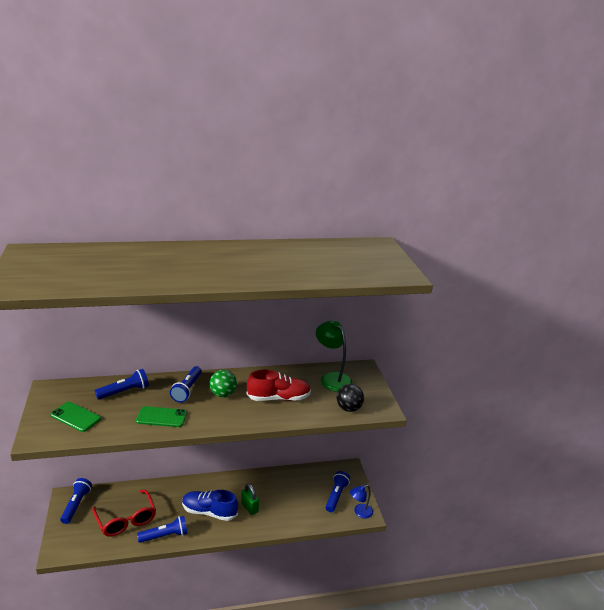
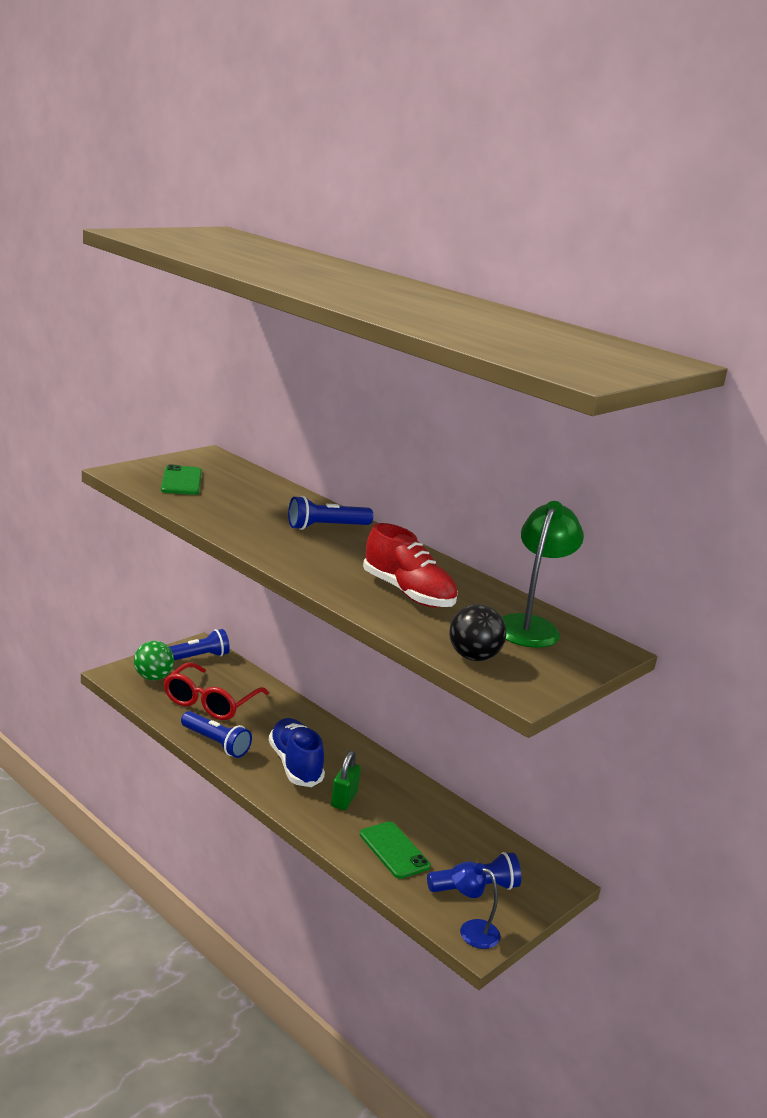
camera: 55 degrees right, 5 degrees down
(124, 391) = (265, 493): blue flashlight -> none
(161, 417) = (248, 526): green phone -> green phone (394, 850)
(223, 394) = (354, 552): green ball -> green ball (153, 677)

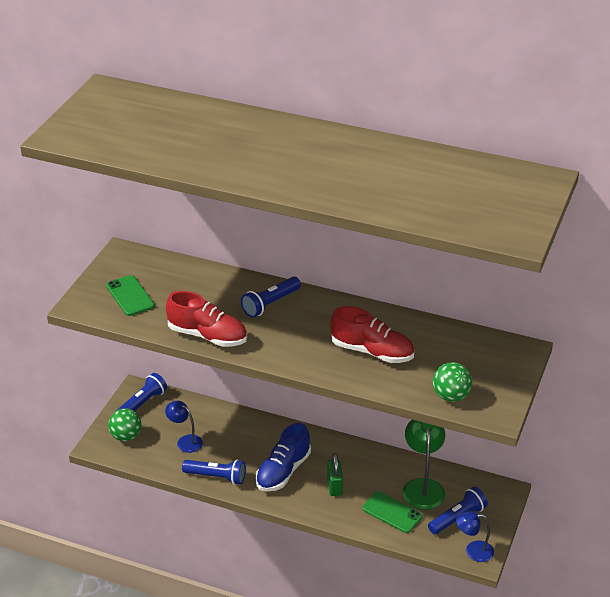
camera: 20 degrees left, 15 degrees up
(210, 702) = (185, 441): red glasses -> blue lamp
(229, 528) = (207, 336): none -> red shoe
(295, 765) = (283, 471): blue shoe -> blue shoe turned 105 degrees counterclockwise
(473, 657) = (451, 396): black ball -> green ball
(531, 626) = (465, 349): green lamp -> green lamp (422, 486)

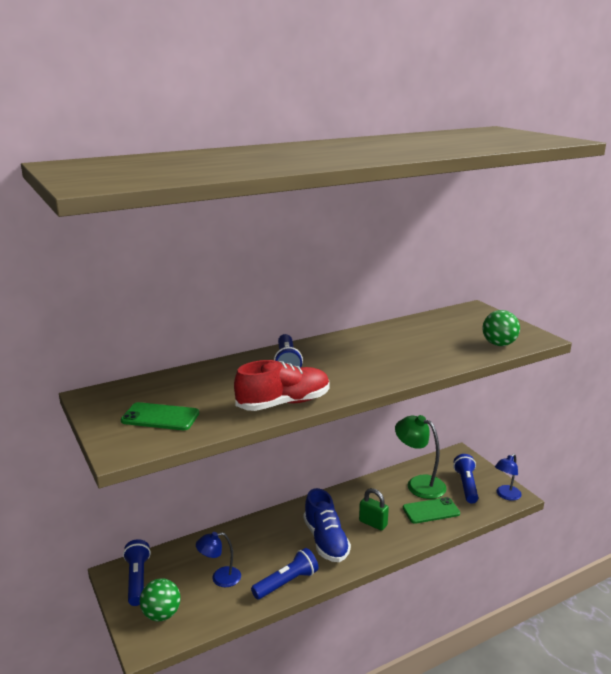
camera: 50 degrees left, 15 degrees down
(372, 351) = (408, 350): red shoe -> none

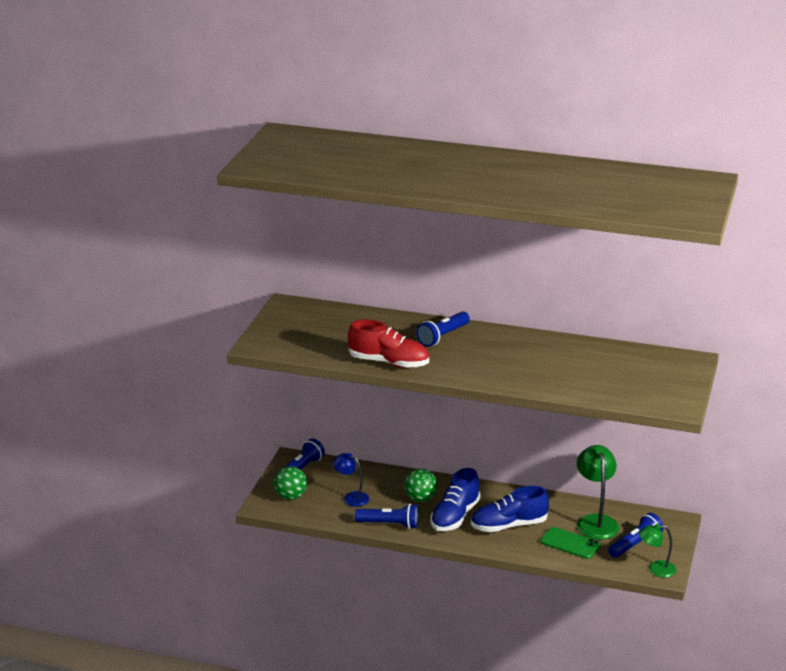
camera: 45 degrees right, 5 degrees up
(160, 417) = (305, 336): green phone -> none
(373, 523) = (509, 526): green padlock -> blue shoe
(499, 344) = (632, 396): green ball -> green ball (420, 498)
(506, 495) = (656, 569): blue lamp -> green lamp

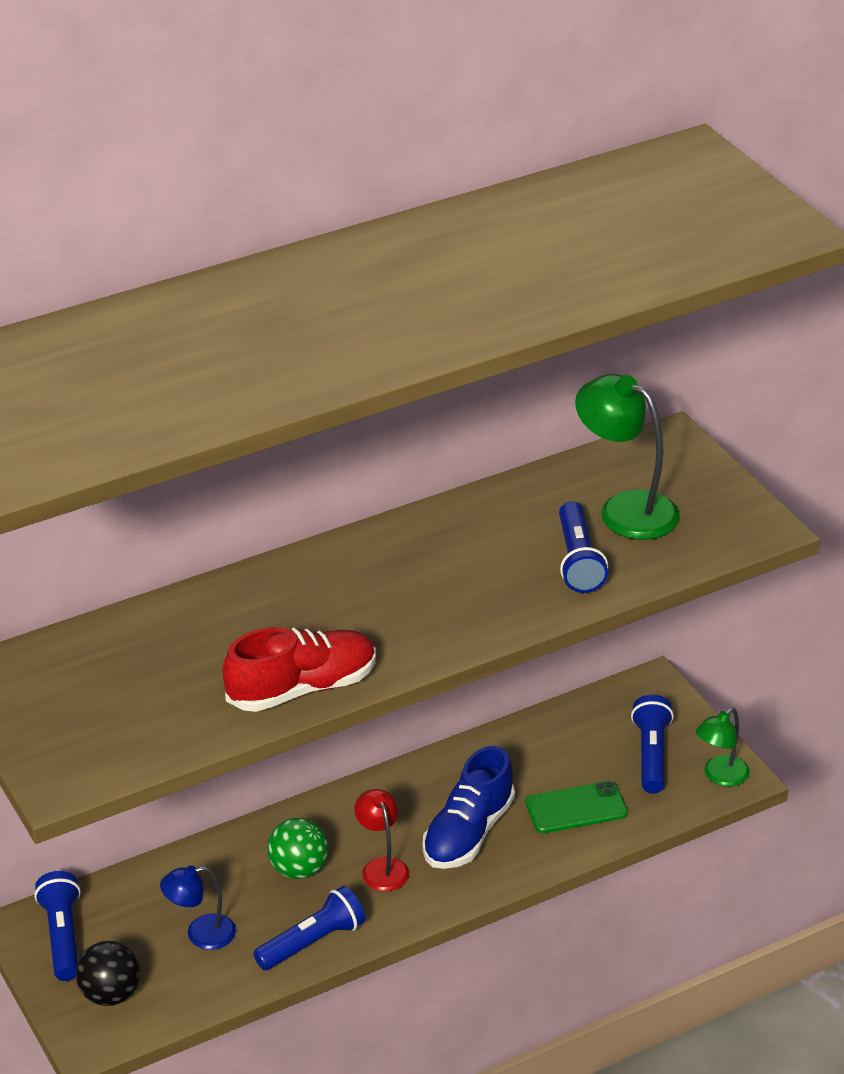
camera: 45 degrees left, 10 degrees up
(290, 496) = (110, 994): green ball -> black ball
(443, 336) = (308, 594): blue flashlight -> blue flashlight (578, 561)
(455, 516) = (382, 867): blue shoe -> red lamp
(595, 521) = (563, 752): green lamp -> green lamp (625, 509)

